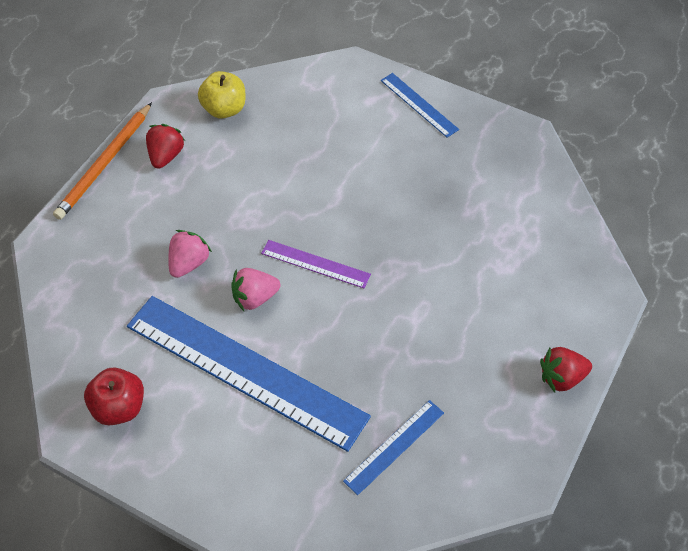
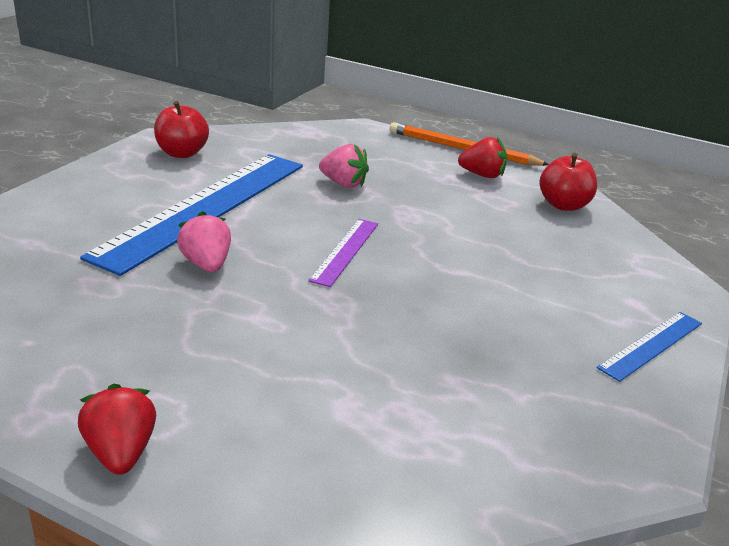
camera: 85 degrees right, 25 degrees down
(224, 109) = (563, 205): yellow apple -> red apple
(255, 298) = (298, 215): pink strawberry -> pink strawberry (206, 264)
(394, 446) = (72, 290): blue ruler -> none

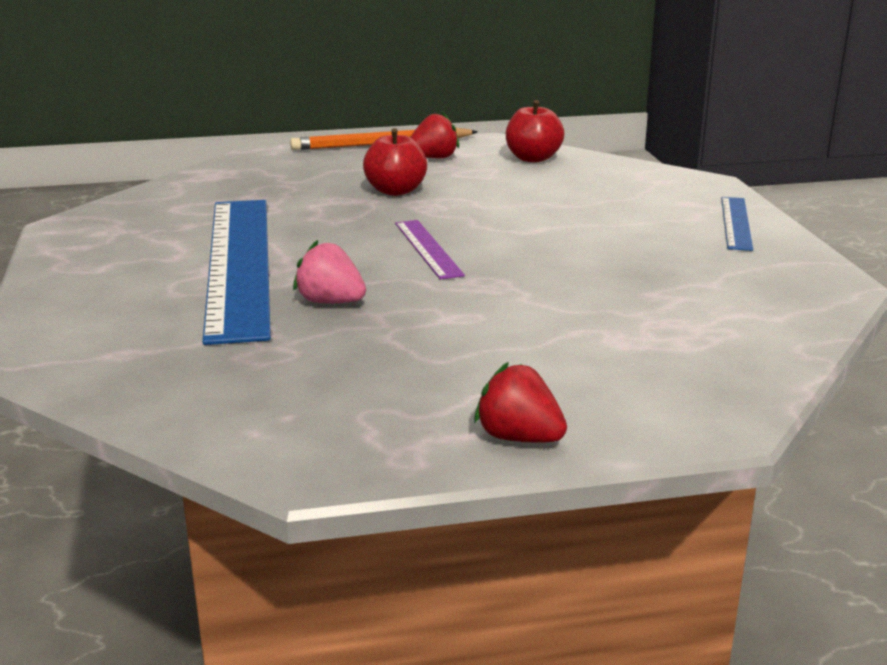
camera: 35 degrees left, 5 degrees down
(182, 153) = (118, 231): red apple -> red apple (395, 191)
(343, 183) = (329, 203): pink strawberry -> none

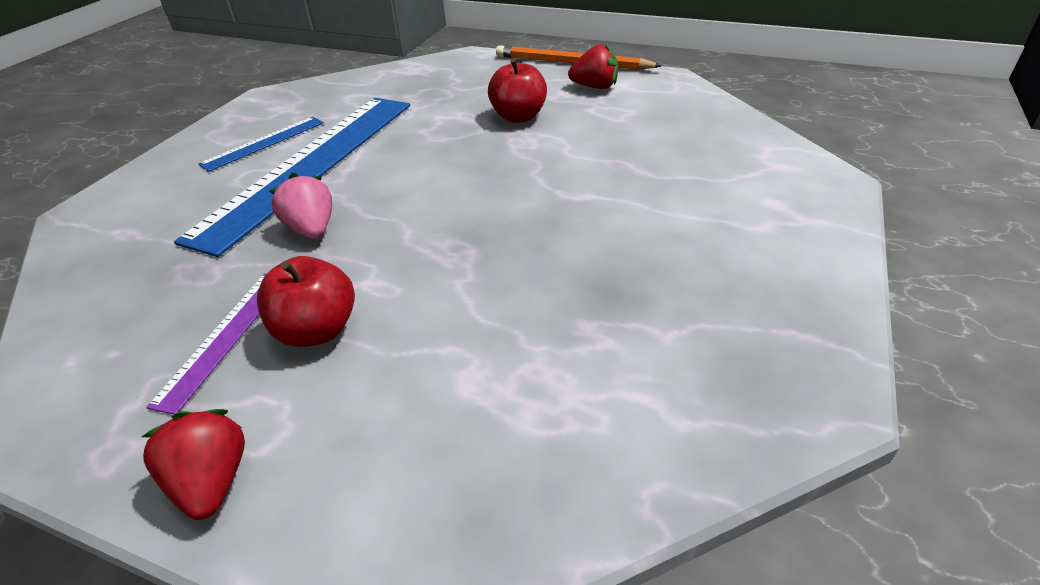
camera: 35 degrees right, 15 degrees up
(427, 248) = (459, 191): purple ruler -> purple ruler (225, 336)
(533, 158) = (682, 106): red apple -> red apple (317, 330)
(735, 223) = (799, 249): blue ruler -> blue ruler (264, 143)

